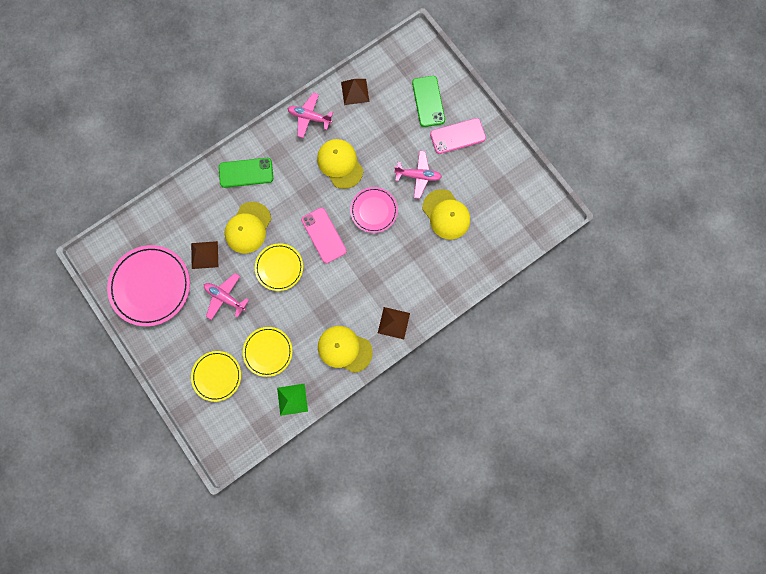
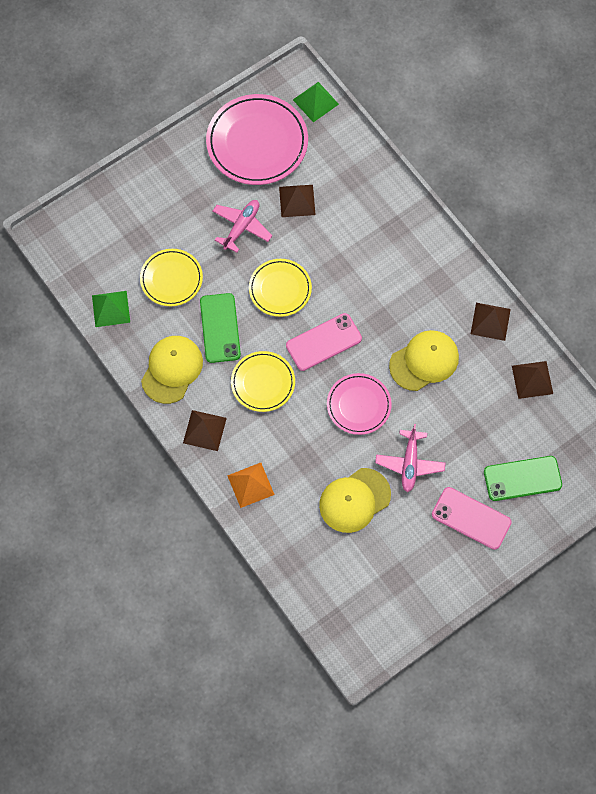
camera: 90 degrees right, 10 degrees down
(117, 240) = (315, 101): none -> green pyramid
(217, 376) = (143, 222): yellow plate -> yellow plate (263, 382)
(246, 172) = (408, 245): green phone -> green phone (220, 328)
(248, 228) = (333, 250): yellow cap -> none
(309, 117) = (490, 321): pink plane -> brown pyramid
(436, 288) = (250, 485): none -> orange pyramid
(457, 136) = (471, 518): pink phone -> pink phone turned 45 degrees counterclockwise

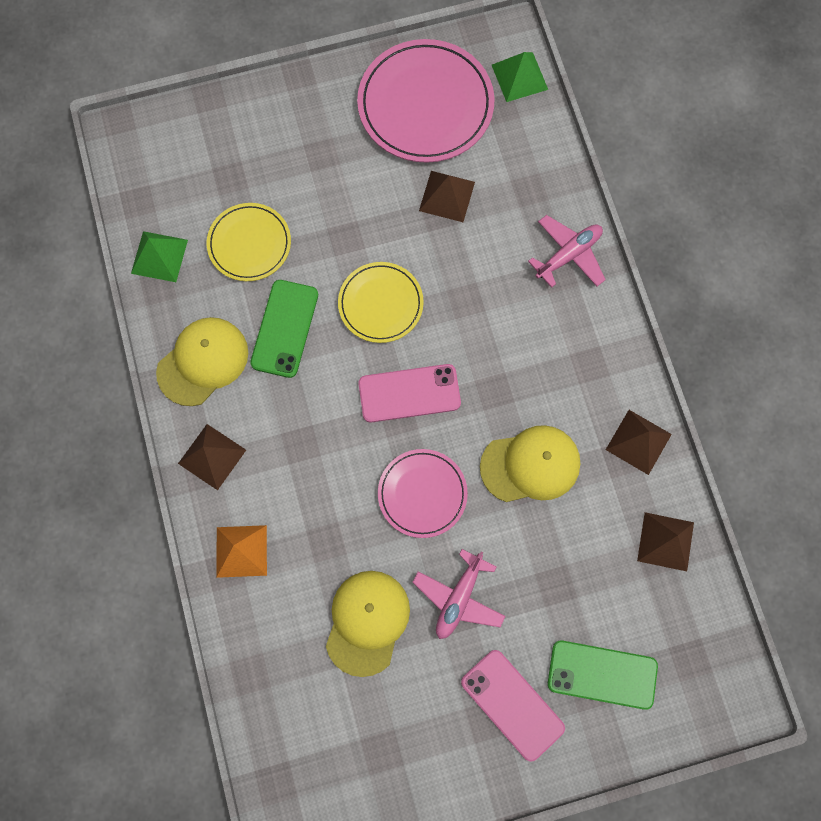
camera: 20 degrees right, 5 degrees up
(241, 227) = (363, 207): pink plane -> pink plane (568, 255)
(263, 382) = (310, 420): yellow plate -> none
(354, 500) = (367, 622): yellow cap -> yellow cap turned 120 degrees clockwise

